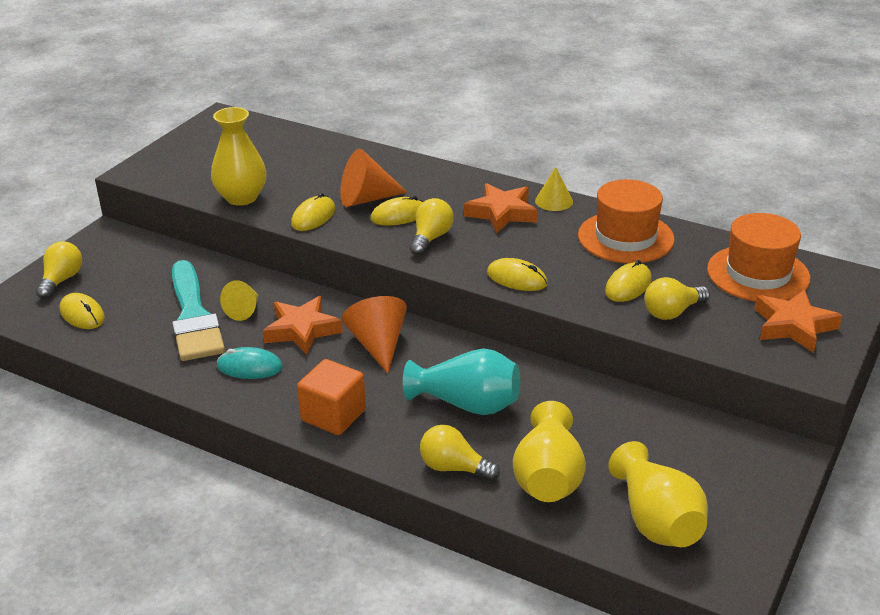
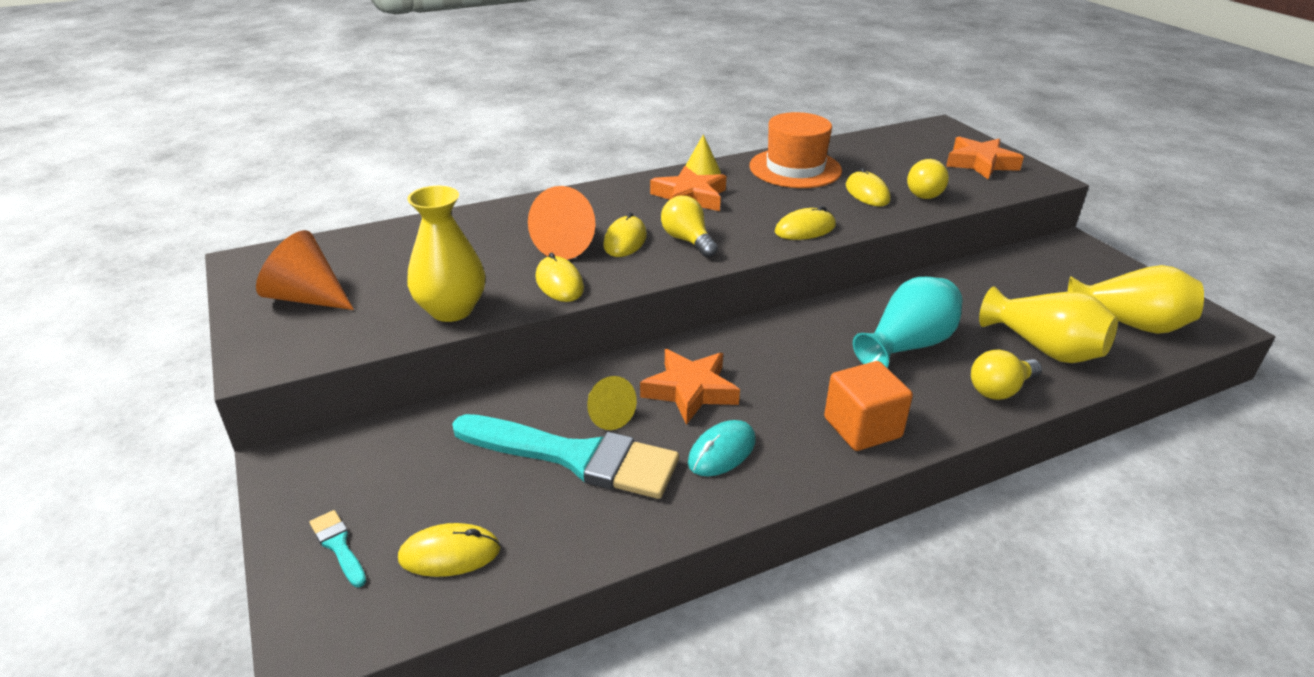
camera: 55 degrees left, 0 degrees up
(61, 280) = (338, 546): yellow light bulb -> turquoise brush
(378, 344) = (765, 355): orange cone -> orange cone (307, 297)
(758, 274) = (900, 148): orange hat -> none

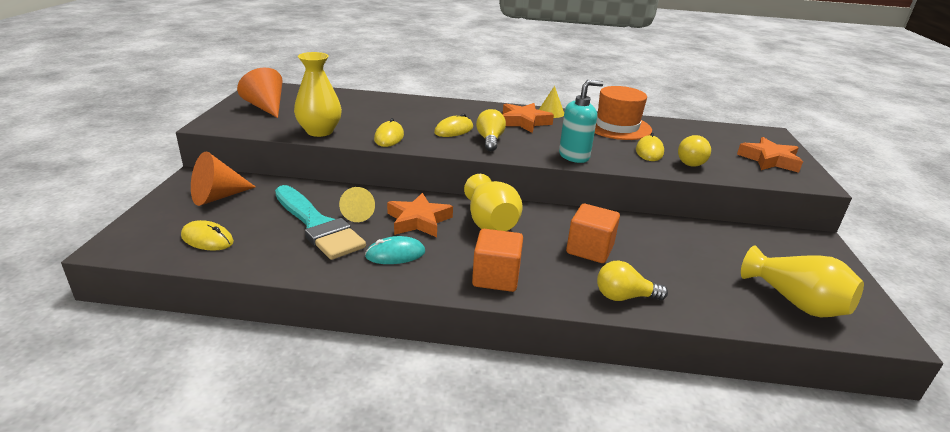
camera: 30 degrees right, 5 degrees down
(338, 546) = (170, 216): turquoise brush -> none
(569, 245) = (420, 123): orange cone -> orange cone (218, 197)
(805, 229) = (574, 156): yellow mouse -> turquoise soap dispenser
(907, 345) = (589, 249): turquoise vase -> orange cube
(1044, 348) = (695, 288): yellow vase -> yellow vase (490, 222)

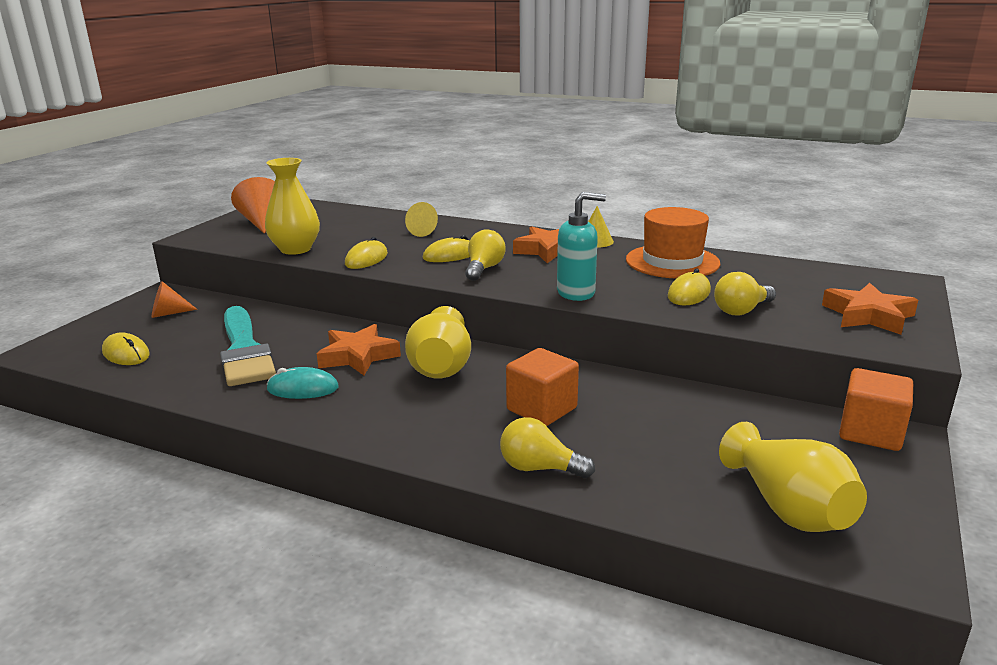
camera: 20 degrees right, 5 degrees down
(218, 197) = (168, 313): orange cone -> orange cone, size x0.64
(359, 214) = (297, 343): yellow cone -> yellow cone (424, 232)
(496, 277) = (396, 426): orange cube -> orange cube (870, 432)

